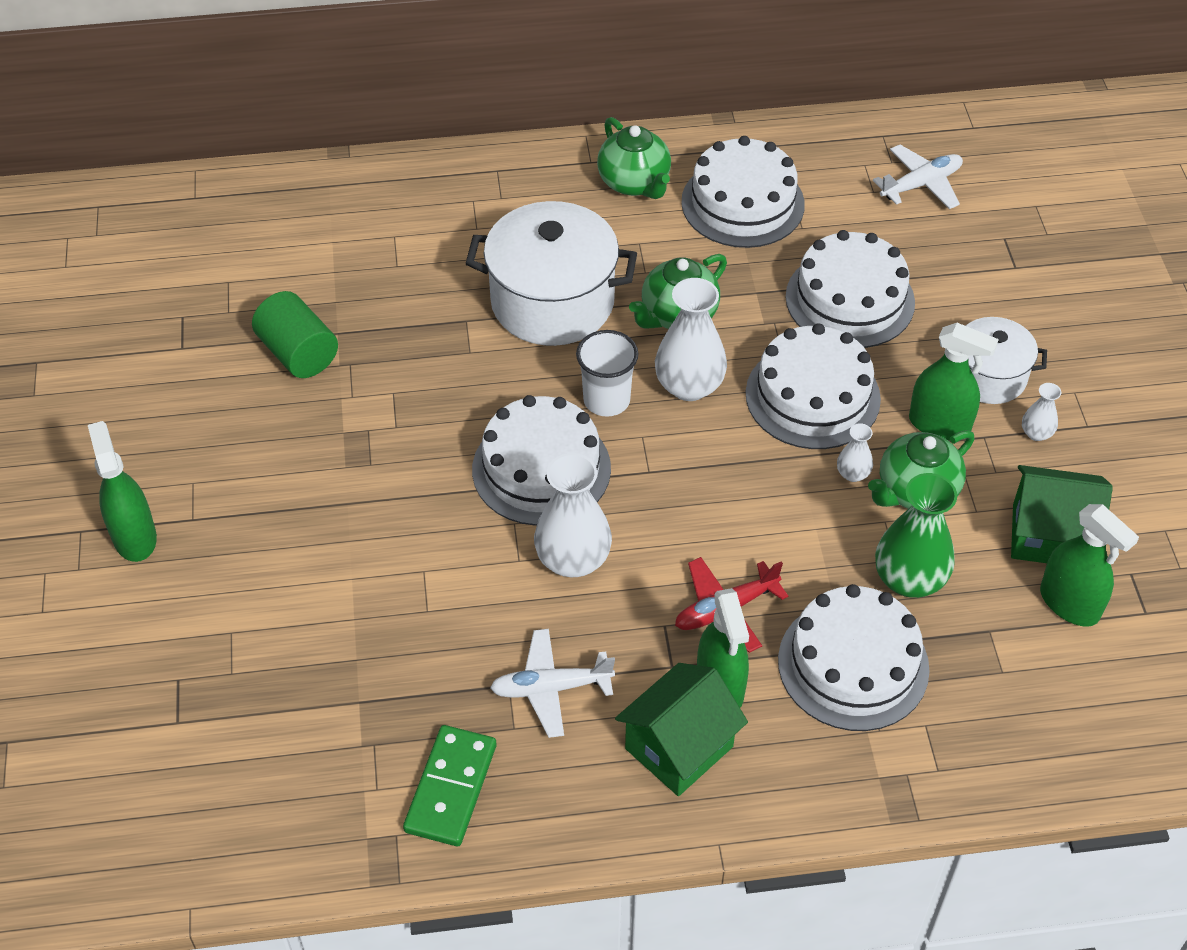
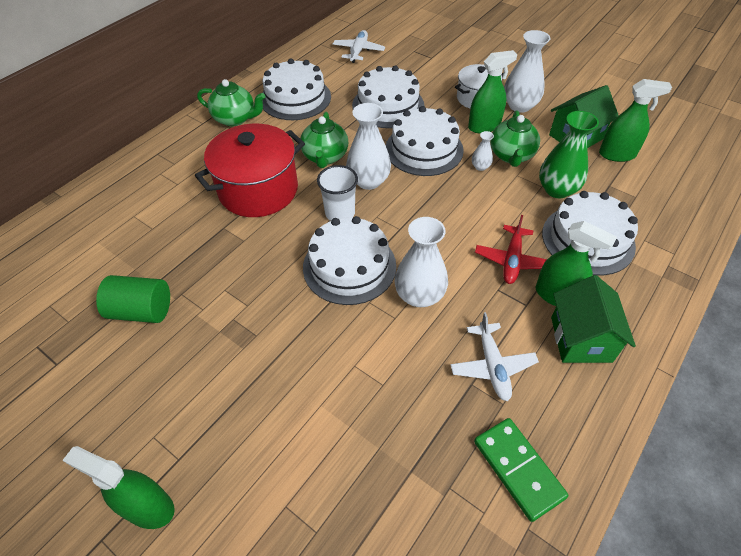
camera: 45 degrees left, 0 degrees up
(551, 688) = (492, 366): white plane -> white plane turned 45 degrees counterclockwise
(552, 302) = (258, 190): white pot -> red pot
(1036, 433) = (519, 106): white vase -> white vase, size x2.07

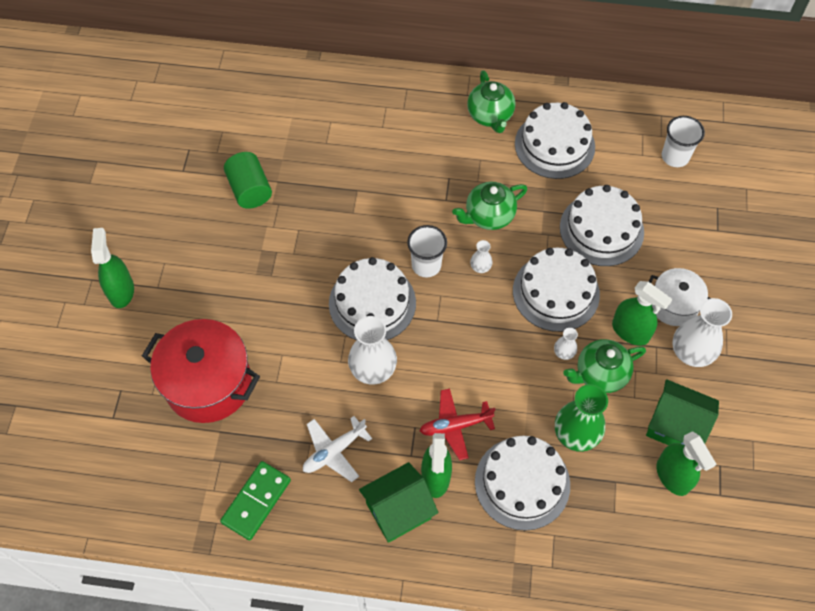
camera: 60 degrees right, 10 degrees up
(258, 190) = (413, 189): red pot -> red pot (208, 383)
(358, 51) = (675, 156): white plane -> white cup
(368, 181) = (480, 267): white vase -> white vase, size x0.48

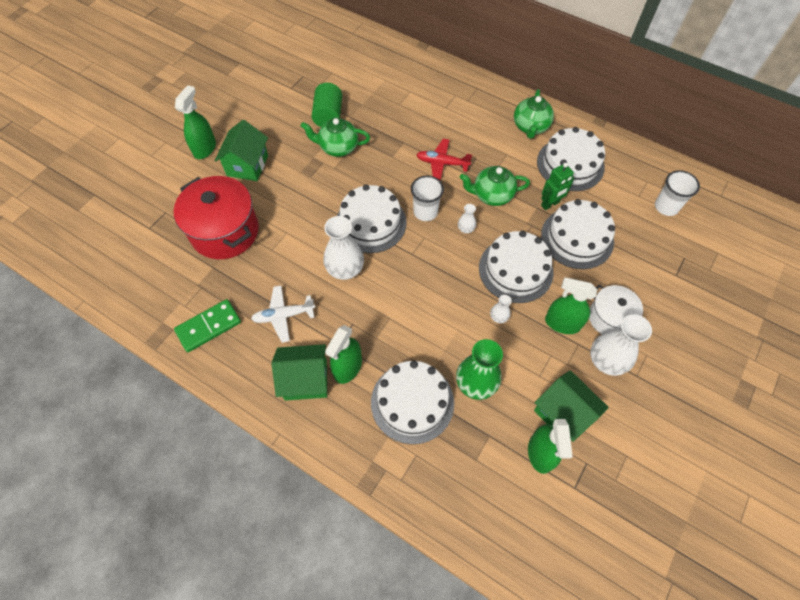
camera: 25 degrees right, 0 degrees up
(187, 291) = (247, 165): none -> green house
(455, 426) = (383, 336): red plane -> red plane (442, 163)
(555, 201) = (550, 204): none -> green robot
(600, 374) = (519, 346): green teapot -> green teapot (338, 147)
(630, 331) = (562, 323): green spray bottle -> green spray bottle turned 135 degrees clockwise

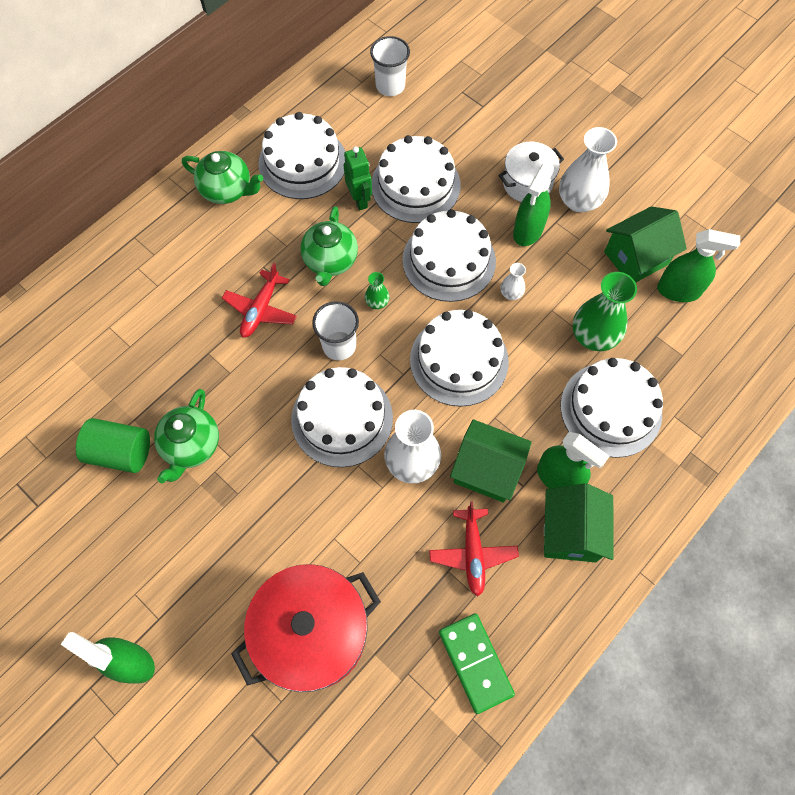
camera: 80 degrees left, 5 degrees up
(247, 165) = (188, 590): green house -> green house (486, 470)
(283, 315) = (472, 553): white plane -> red plane
(431, 288) = (459, 360): none -> white cake
(466, 229) = (377, 302): white vase -> green vase

